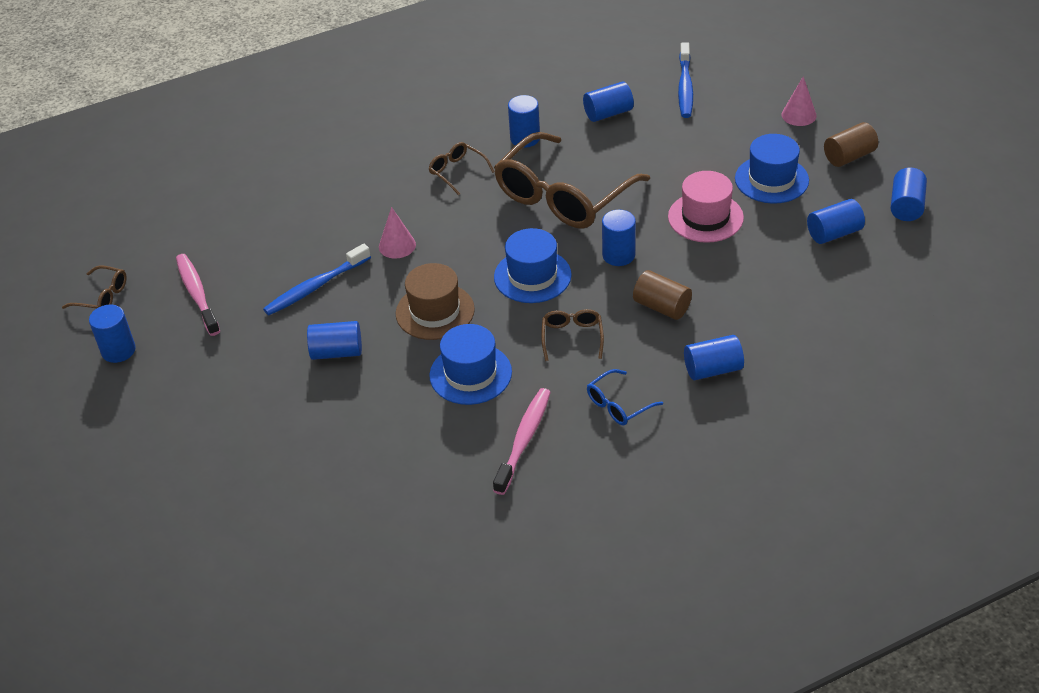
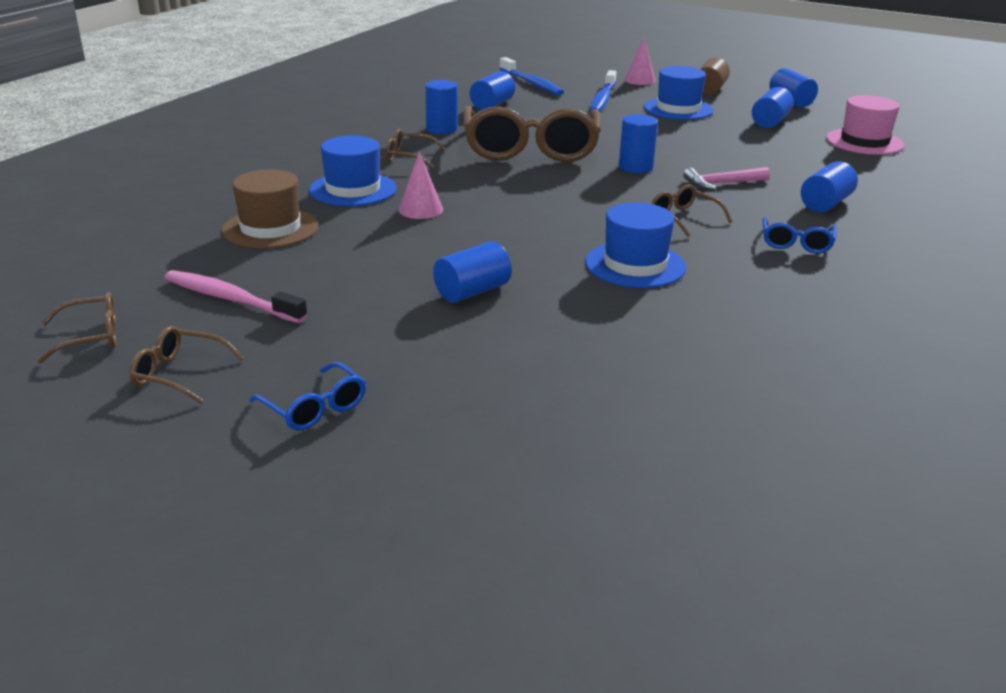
camera: 40 degrees left, 15 degrees down
(118, 350) = (180, 374): blue cylinder -> brown glasses
(157, 411) = (314, 407): none -> blue glasses
(315, 287) = (374, 256): blue toothbrush -> blue toothbrush (603, 99)
(435, 311) = (530, 238): brown hat -> brown hat (270, 228)
(524, 440) = (761, 289): pink toothbrush -> none
(532, 276) = (584, 195): blue hat -> blue hat (353, 189)
(662, 307) = (722, 183): brown cylinder -> pink hammer
(705, 217) = (666, 135): pink hat -> pink hat (864, 142)

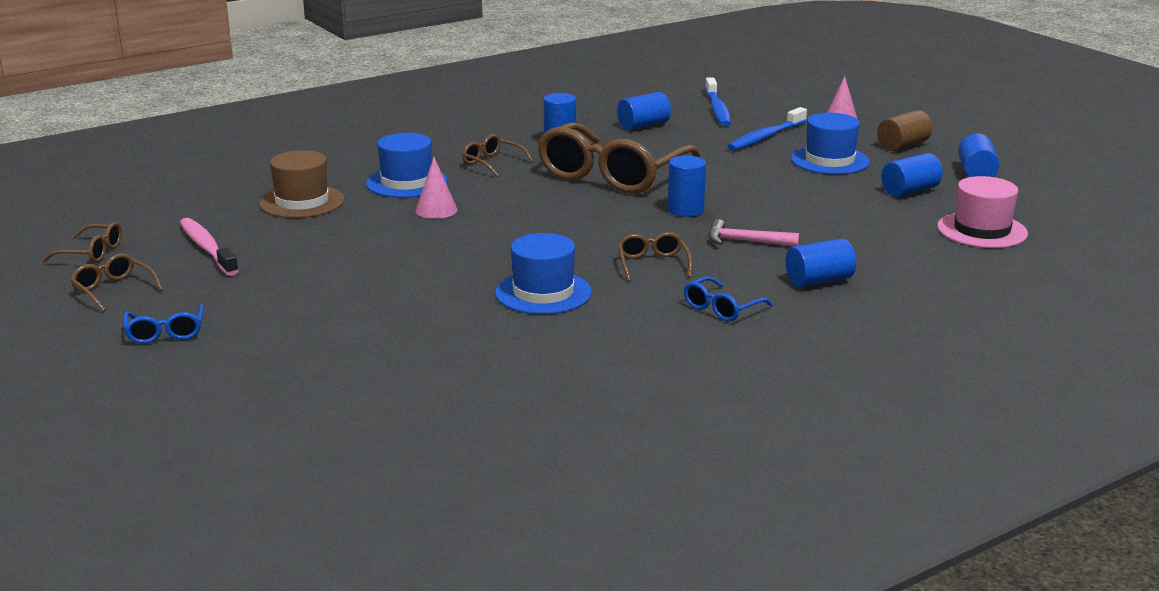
camera: 30 degrees right, 5 degrees down
(472, 291) = (381, 283): blue cylinder -> none

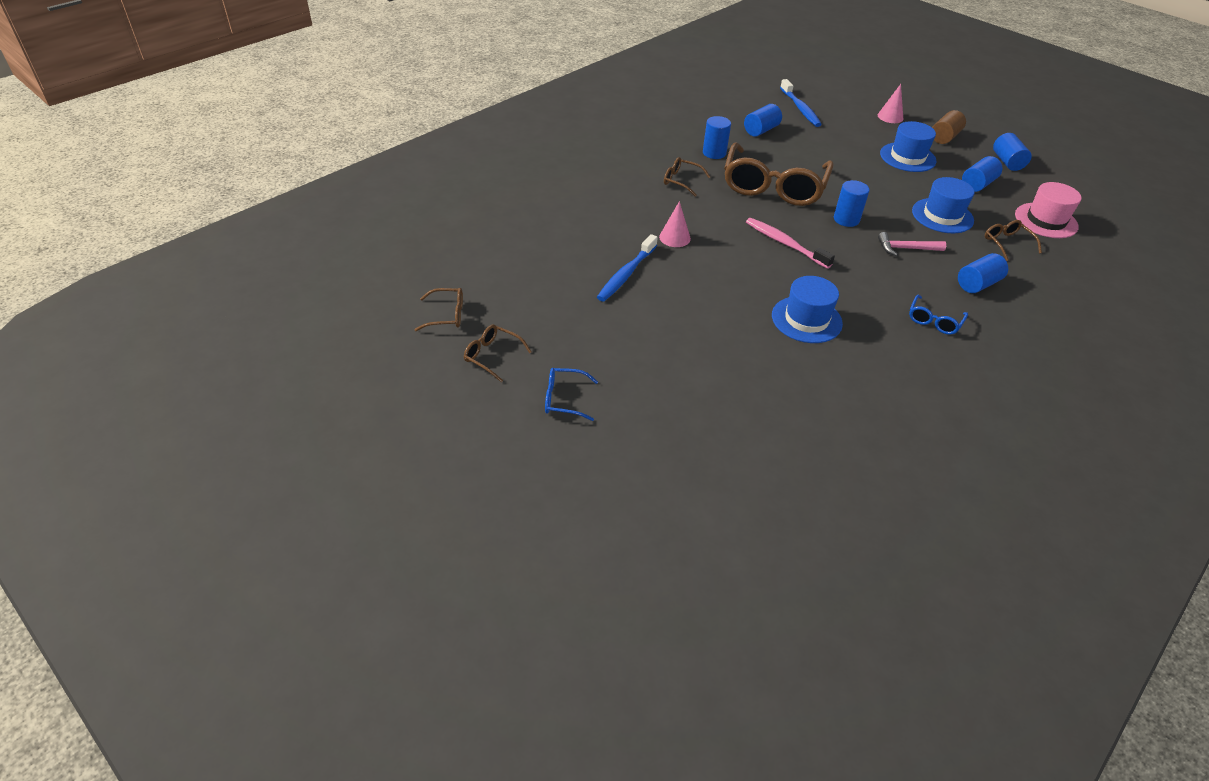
camera: 15 degrees left, 20 degrees up
(165, 332) = (564, 399): blue glasses -> blue glasses turned 120 degrees clockwise
(207, 248) = (533, 299): pink toothbrush -> pink toothbrush (785, 243)
(302, 202) = (570, 238): brown hat -> none
(406, 182) = (633, 209): blue hat -> blue hat (942, 216)
(653, 264) = (861, 280): brown glasses -> brown glasses (1007, 243)
(765, 137) = (850, 136): blue toothbrush -> blue toothbrush (626, 274)

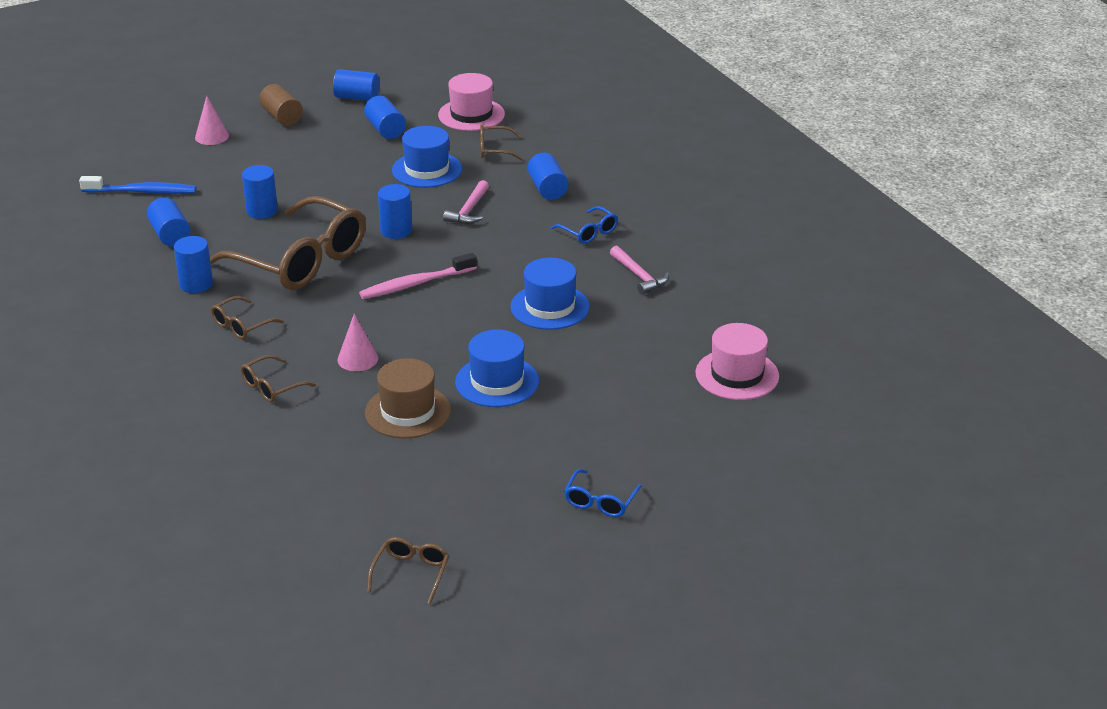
camera: 70 degrees left, 10 degrees down
(492, 356) = (506, 545): brown glasses -> brown glasses (272, 386)
(626, 274) = (408, 412): blue toothbrush -> brown hat
(787, 459) = (737, 375): none -> pink hat
(819, 157) = (262, 211): none -> blue cylinder
(893, 365) = (639, 276): none -> pink hammer
(907, 157) = (304, 153): blue hat -> blue hat (497, 381)

